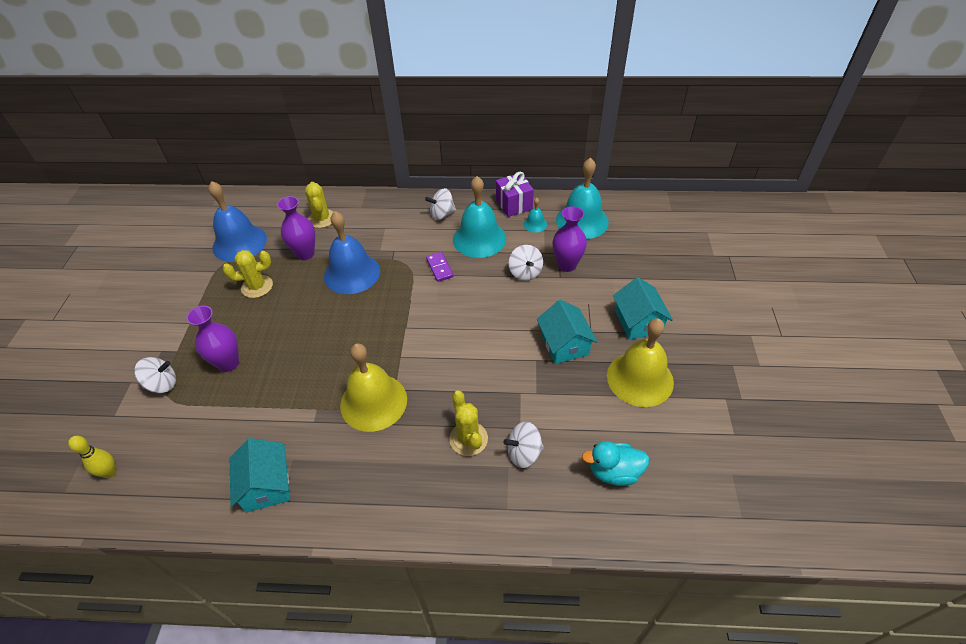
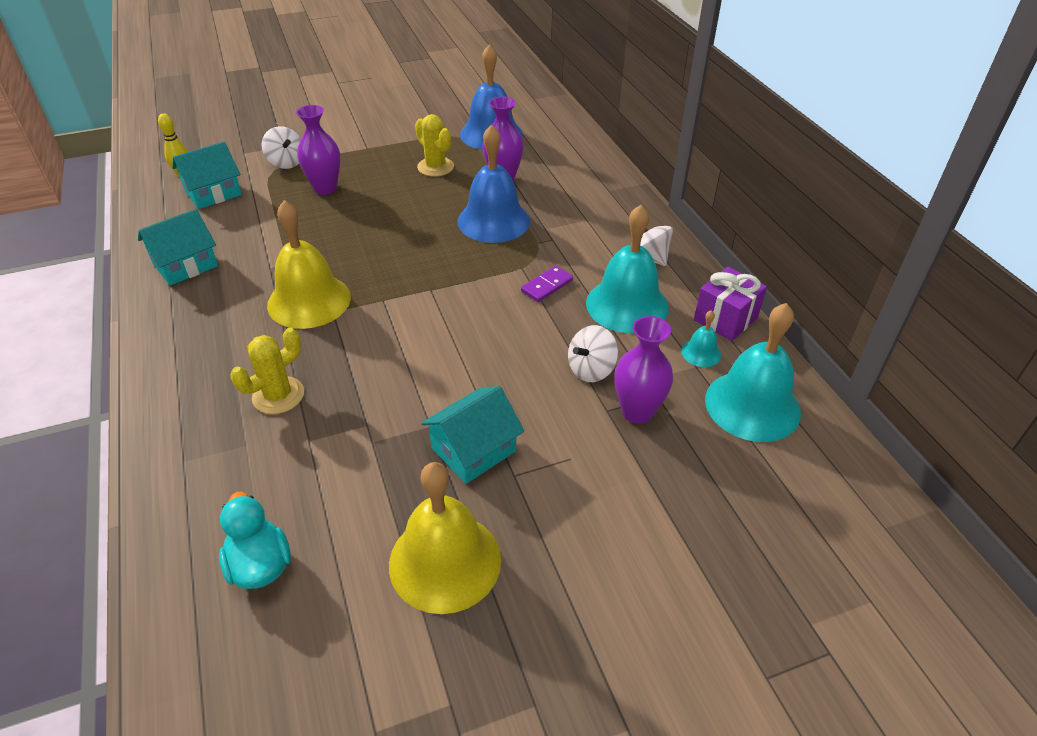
camera: 65 degrees right, 5 degrees down
(322, 219) = (567, 170): yellow cactus -> none
(524, 453) = (269, 455): white spinning top -> none
(638, 321) = (566, 533): turquoise house -> turquoise house (213, 193)

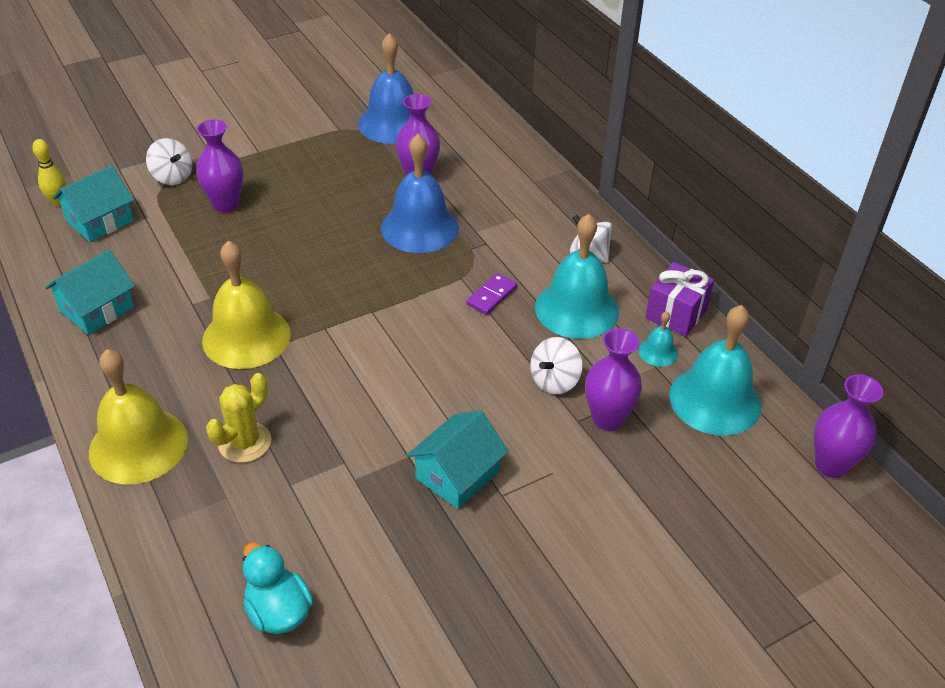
camera: 10 degrees left, 0 degrees up
(435, 167) = (341, 169): yellow cactus -> none
(445, 561) = (455, 585): yellow bell -> yellow bell (138, 445)
(869, 485) = (831, 465): none -> purple vase

